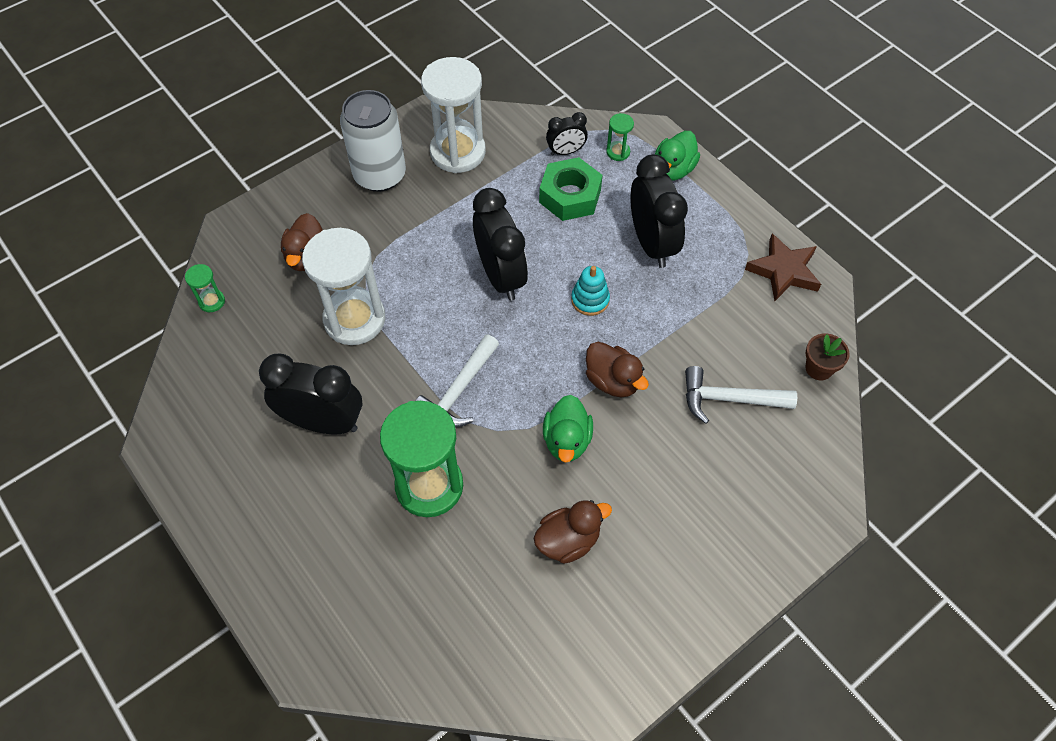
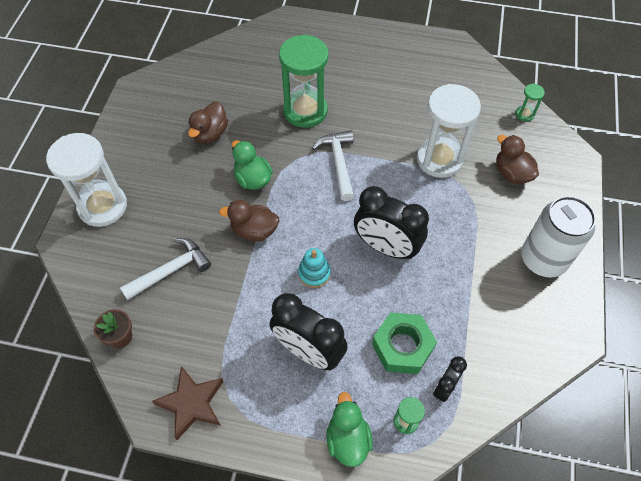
camera: 140 degrees right, 0 degrees up
(323, 422) = (391, 102): black clock -> none
(458, 152) = (518, 320): white hourglass -> white hourglass (103, 206)

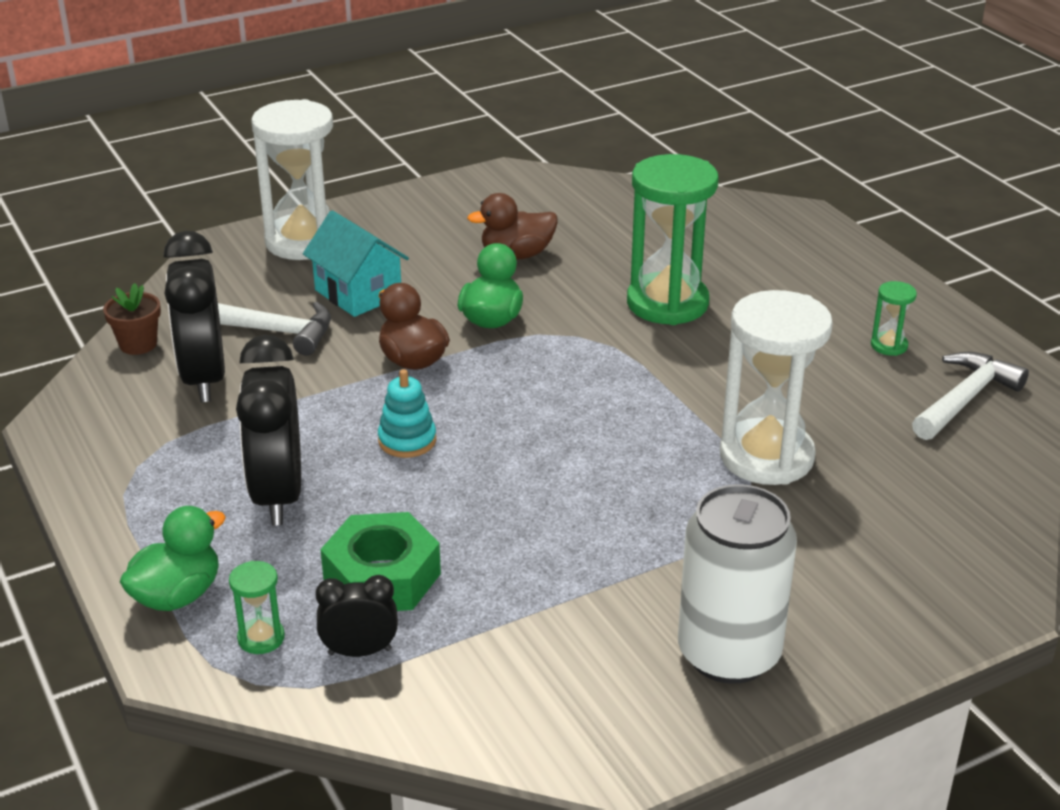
camera: 50 degrees right, 25 degrees down
(175, 214) = (358, 293): none -> turquoise house
(192, 403) = (100, 441): brown star -> none
(338, 163) = (620, 372): white hammer -> white hammer (965, 399)
(386, 247) = (534, 482): black clock -> black clock (204, 378)
(511, 173) = (852, 542): brown duck -> none
(524, 114) = (997, 501): green hourglass -> green hourglass (889, 346)

